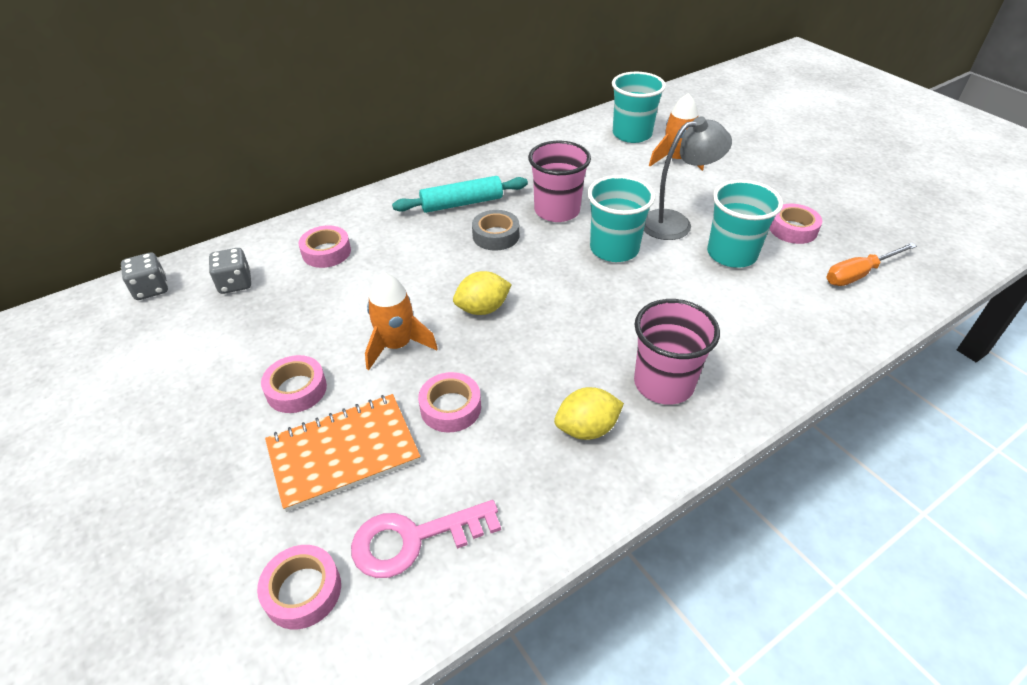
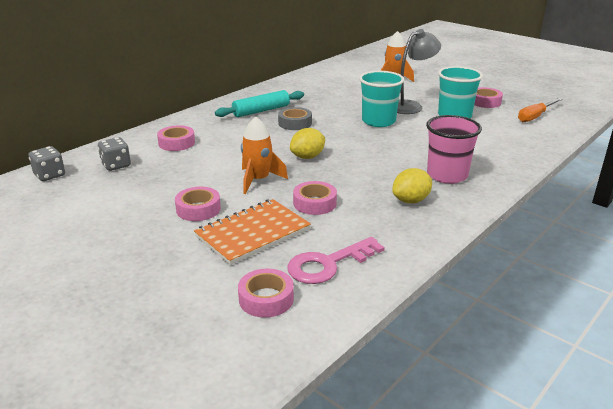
camera: 15 degrees left, 15 degrees down
(557, 211) = (329, 108): pink cup -> none
(632, 134) = (358, 70): turquoise cup -> none

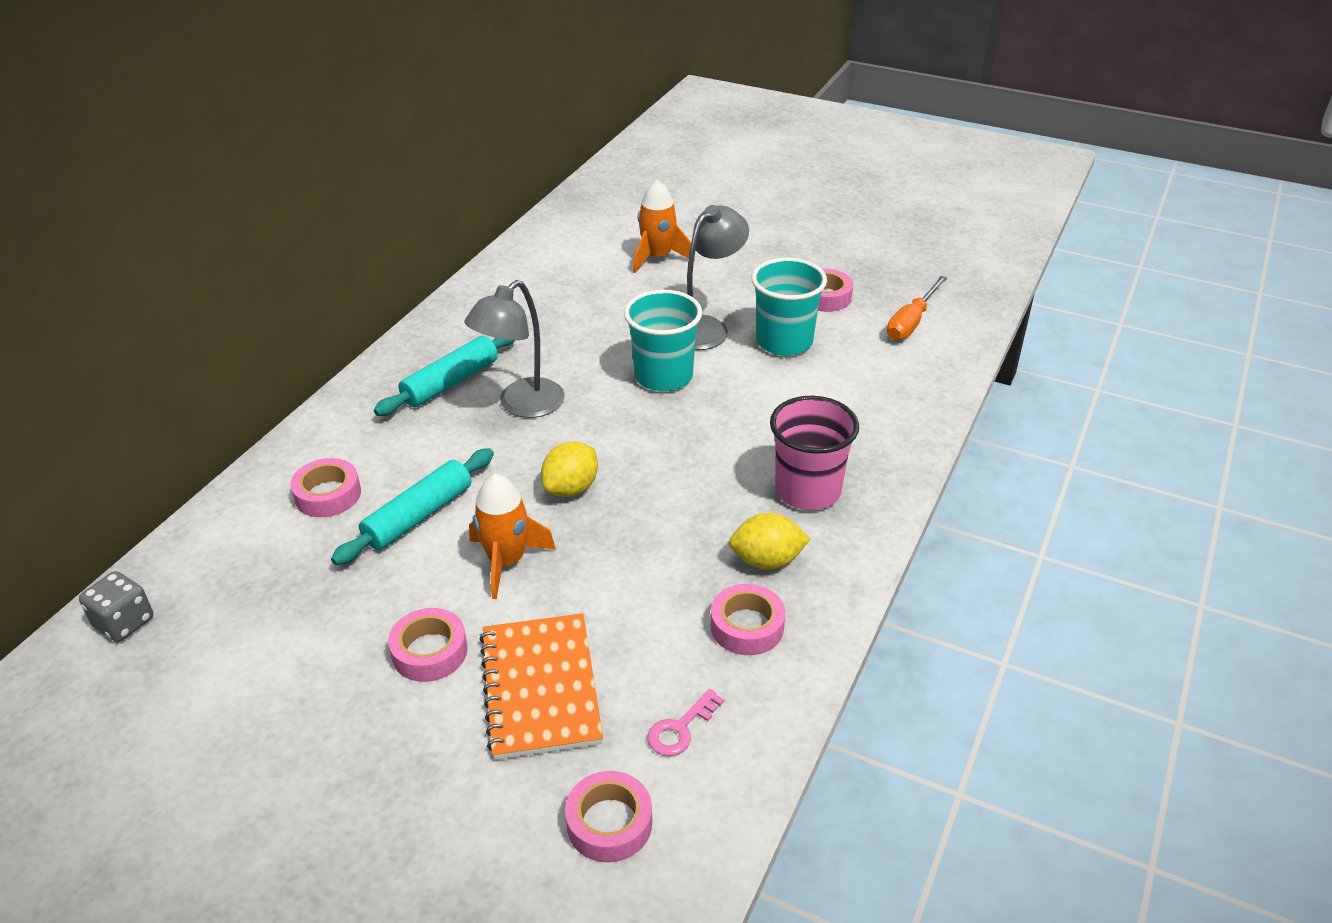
camera: 15 degrees left, 10 degrees up
(116, 165) = (239, 573): grey dice -> none
(219, 156) = (418, 516): none -> turquoise rolling pin
(253, 233) = (540, 688): orange notebook -> orange notebook turned 45 degrees counterclockwise
(295, 123) = (522, 405): grey tape -> grey lamp
(314, 203) = (618, 598): pink tape -> pink tape (747, 626)
(328, 264) = (680, 728): pink key -> pink key, size x0.56
(411, 200) = (767, 561): yellow lemon -> yellow lemon turned 45 degrees clockwise

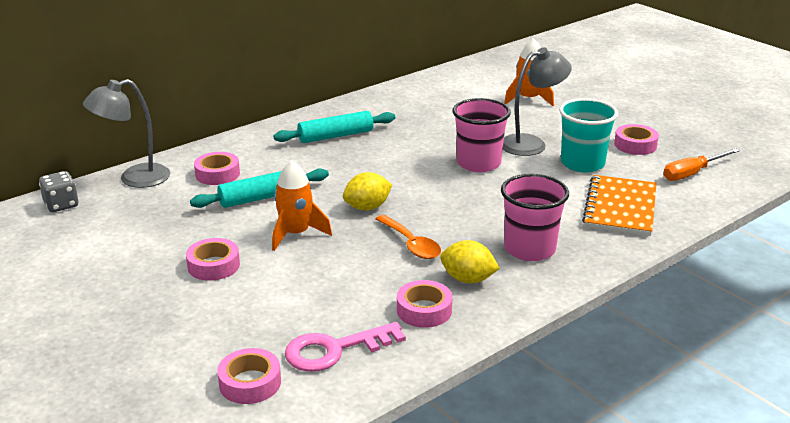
camera: 25 degrees right, 10 degrees down
(522, 405) = (371, 157): grey lamp -> grey lamp (134, 178)
(540, 688) = (264, 302): orange notebook -> orange notebook (620, 208)
(663, 376) = (478, 163): turquoise cup -> pink cup
(665, 529) = (411, 244): none -> orange spoon
(680, 728) = (335, 350): pink key -> pink key, size x1.78

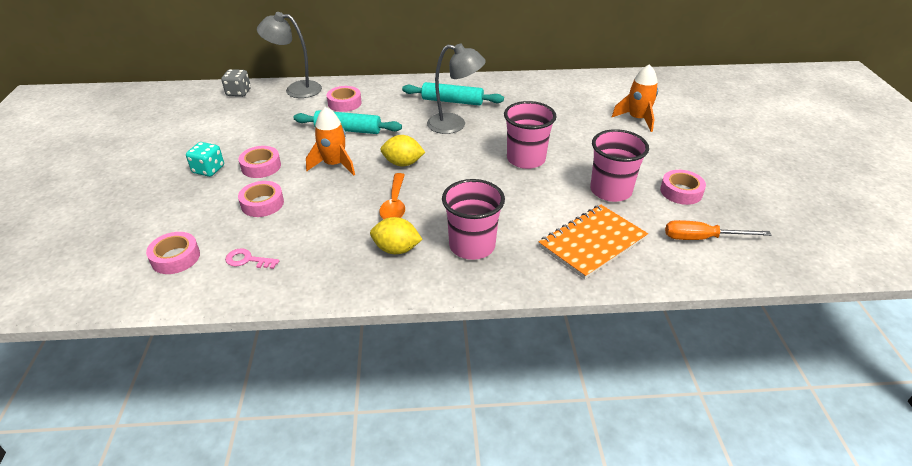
camera: 35 degrees right, 10 degrees up
(152, 292) = (208, 170): none -> turquoise dice
(335, 350) = (247, 260): pink key -> pink key, size x0.56
(424, 310) = (337, 259): pink tape -> pink tape (262, 203)
(468, 279) = (396, 249): yellow lemon -> yellow lemon turned 45 degrees counterclockwise
(531, 144) = (589, 158): grey lamp -> grey lamp (454, 125)
(582, 163) = (610, 191): turquoise cup -> pink cup

